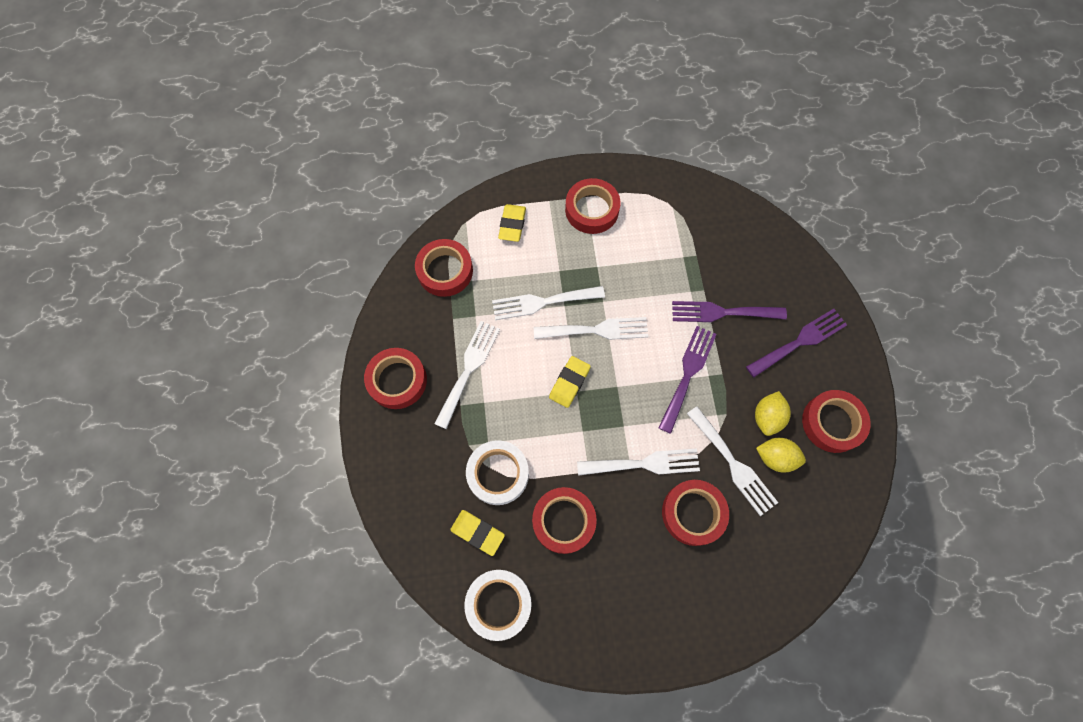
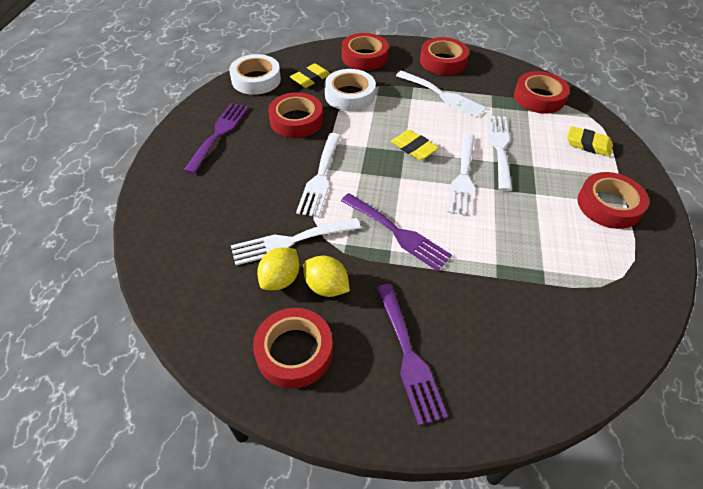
camera: 105 degrees right, 20 degrees down
(693, 513) = (260, 198): red tape -> red tape (364, 57)
(722, 312) = (464, 285): purple fork -> purple fork (219, 134)

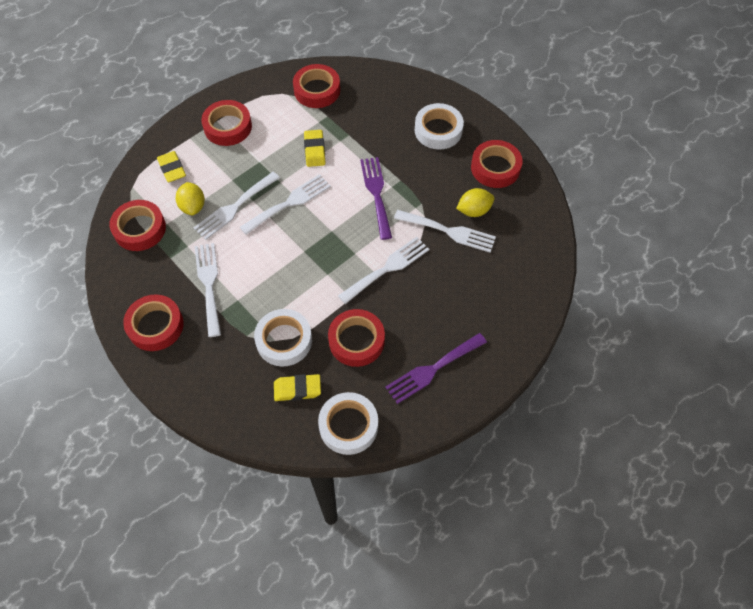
camera: 140 degrees left, 10 degrees up
(326, 287) = (450, 189): yellow lemon -> yellow lemon (193, 206)
(364, 57) = (216, 386): red tape -> red tape (317, 90)
(408, 356) = (438, 130): purple fork -> white tape
(414, 148) = (294, 249): yellow eraser -> yellow eraser (314, 150)

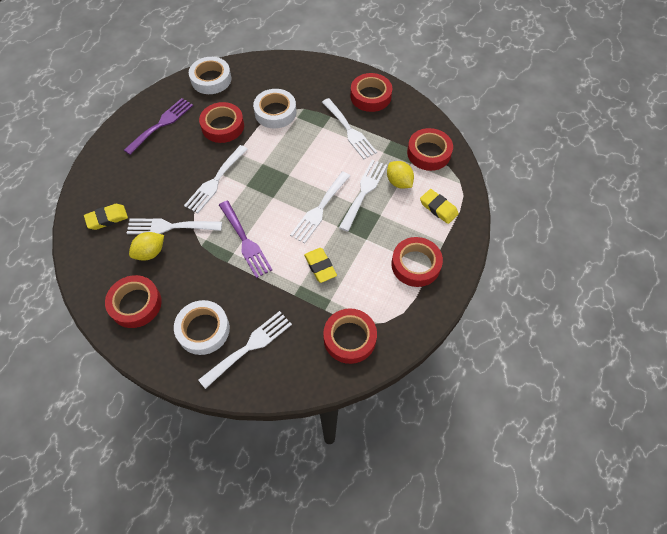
camera: 160 degrees right, 0 degrees up
(297, 389) = (253, 88): yellow eraser -> yellow eraser (107, 218)
(402, 107) = (250, 346): none -> white fork

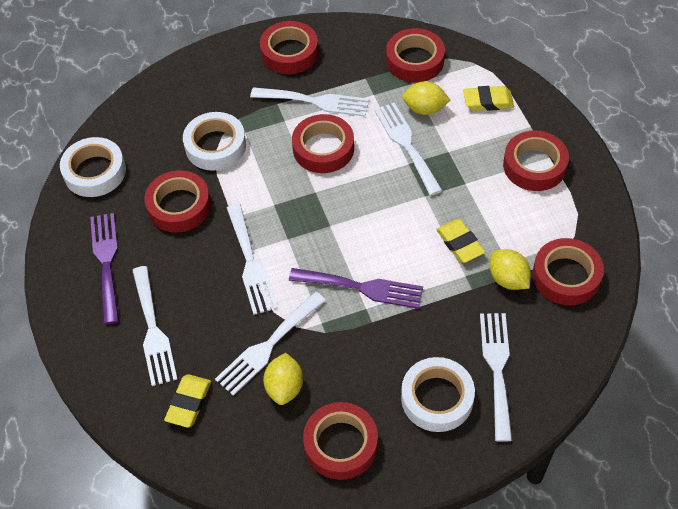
camera: 45 degrees left, 5 degrees down
(318, 308) = (508, 279): none -> yellow lemon
(319, 209) = (389, 196): white fork -> white fork (153, 330)
(320, 266) = (460, 243): yellow eraser -> yellow eraser turned 45 degrees clockwise
(321, 157) = (323, 148): none -> red tape

